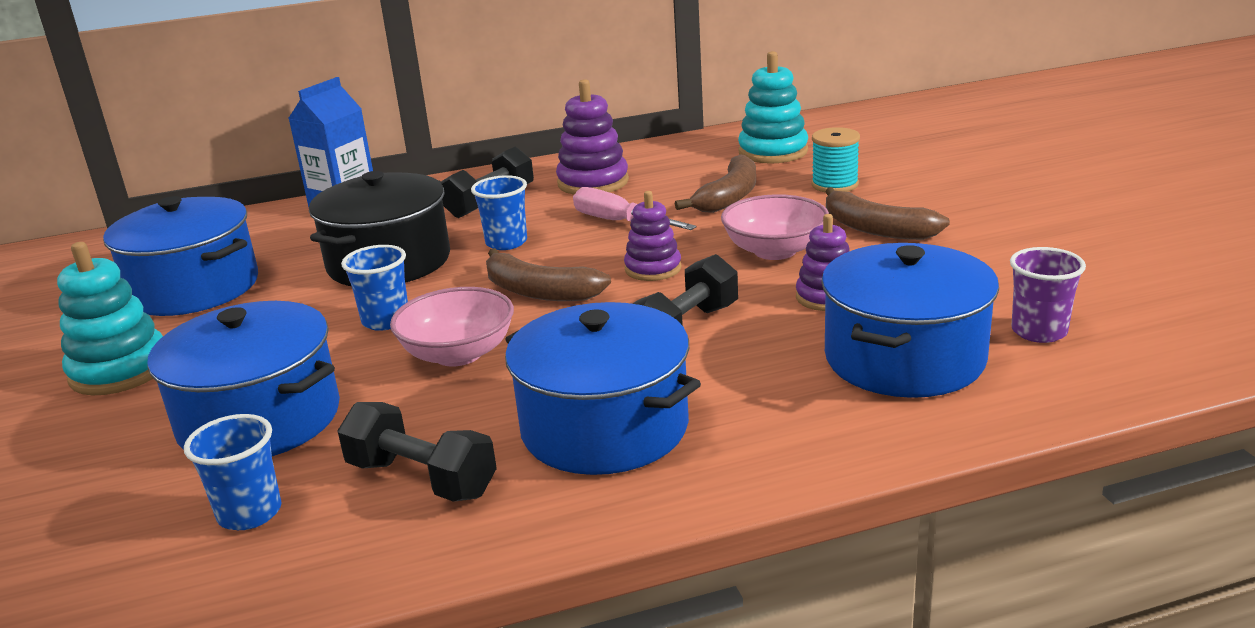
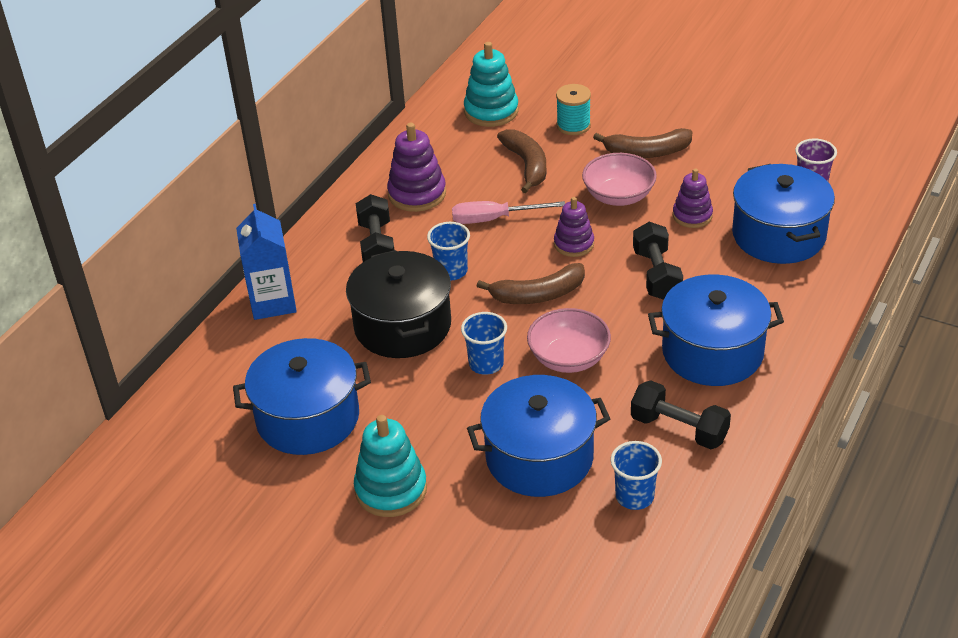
camera: 45 degrees left, 15 degrees up
(421, 479) = (679, 429): black dumbbell -> black dumbbell turned 45 degrees clockwise

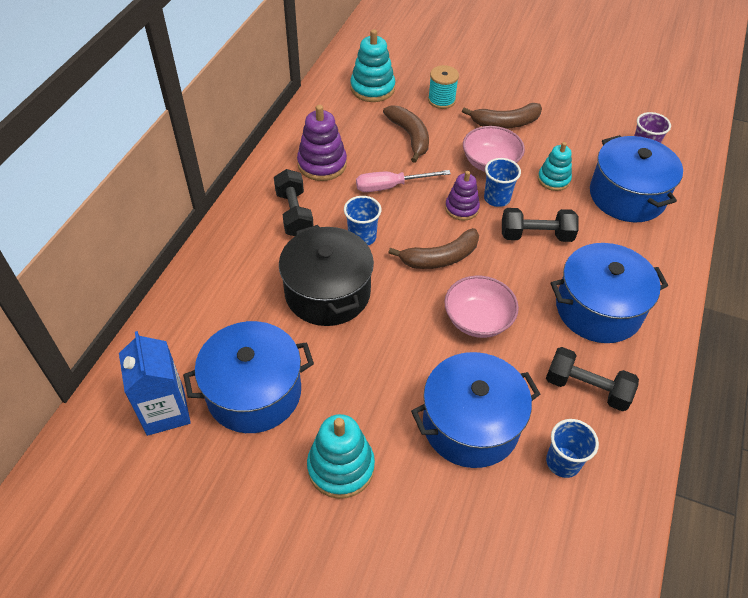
camera: 10 degrees left, 10 degrees up
(273, 302) = (209, 272): blue carton -> blue carton (165, 411)
(486, 364) = (407, 328): blue cup -> blue cup (497, 198)
(656, 275) = (536, 235): black dumbbell -> black dumbbell turned 75 degrees counterclockwise
(692, 215) = (553, 179): purple stacking toy -> turquoise stacking toy

